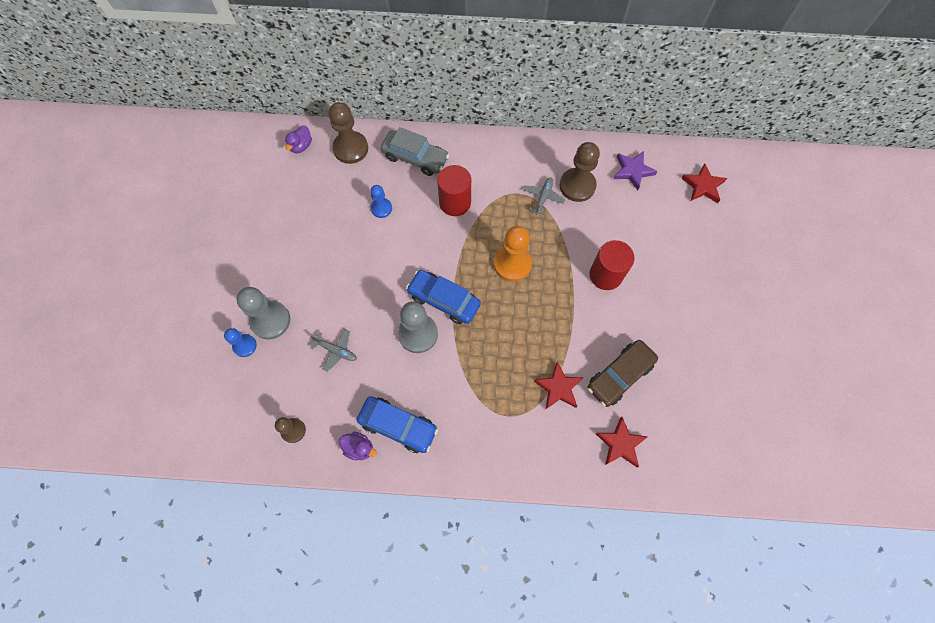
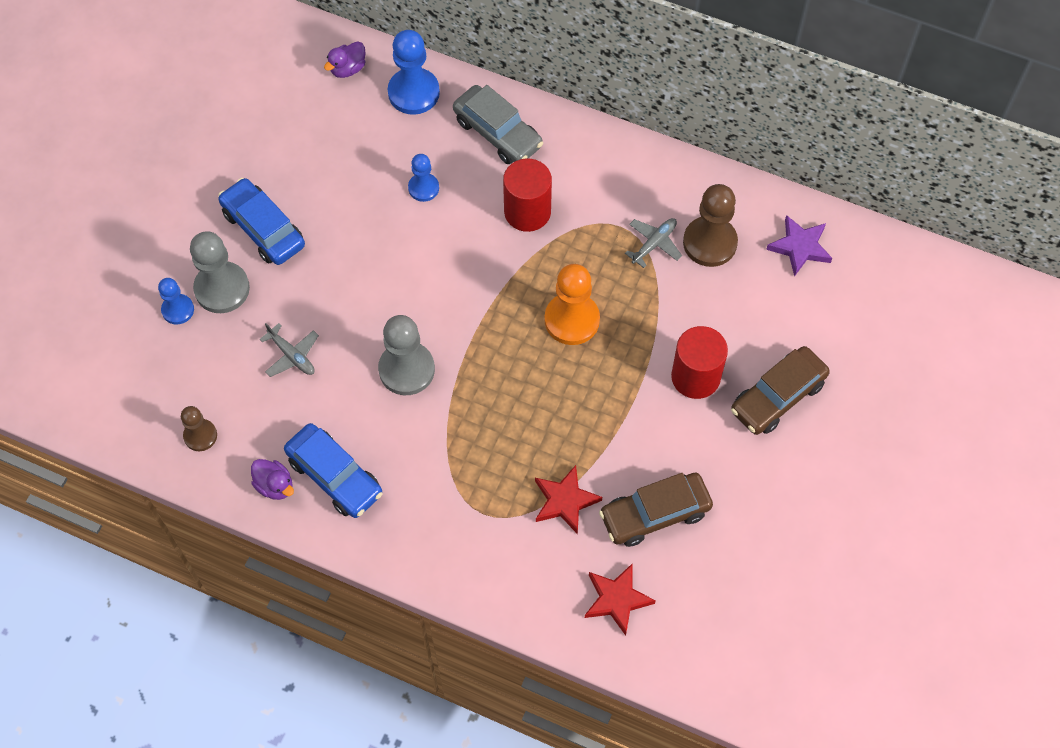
camera: 20 degrees right, 5 degrees down
(350, 148) = (413, 93): brown pawn -> blue pawn
(444, 300) = (458, 337): blue car -> blue car (263, 228)
(661, 270) = (777, 396): none -> brown car
(703, 186) = (893, 300): red star -> none

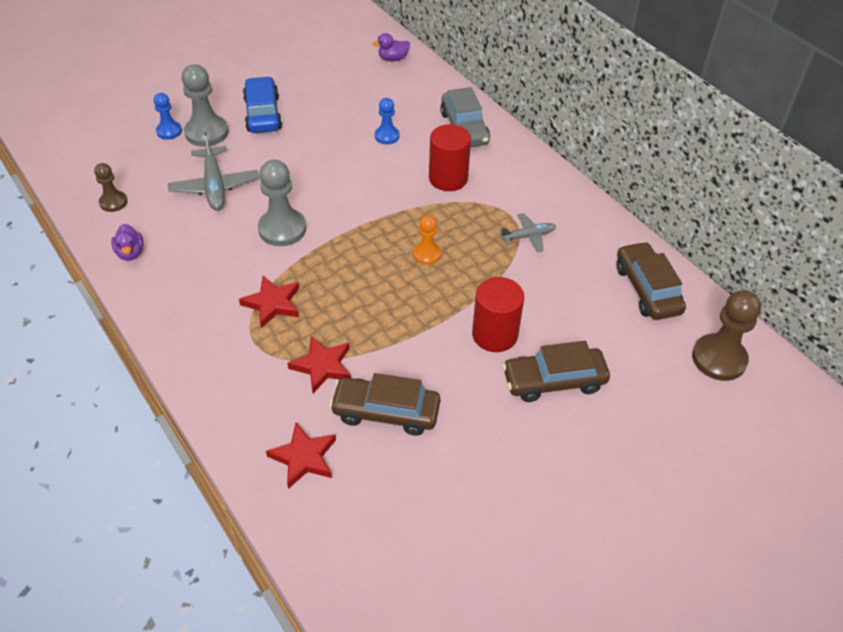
camera: 30 degrees right, 15 degrees down
(292, 355) = (215, 186): grey plane -> grey plane, size x1.68
(334, 476) = (174, 267): blue car -> none
(413, 93) = (425, 86): blue pawn -> none
(466, 461) = (272, 303): none -> red star
(572, 320) = (427, 254): orange pawn -> orange pawn, size x0.58
(710, 243) = (573, 254): brown pawn -> brown pawn (719, 359)
(800, 247) = (647, 289): purple star -> brown car

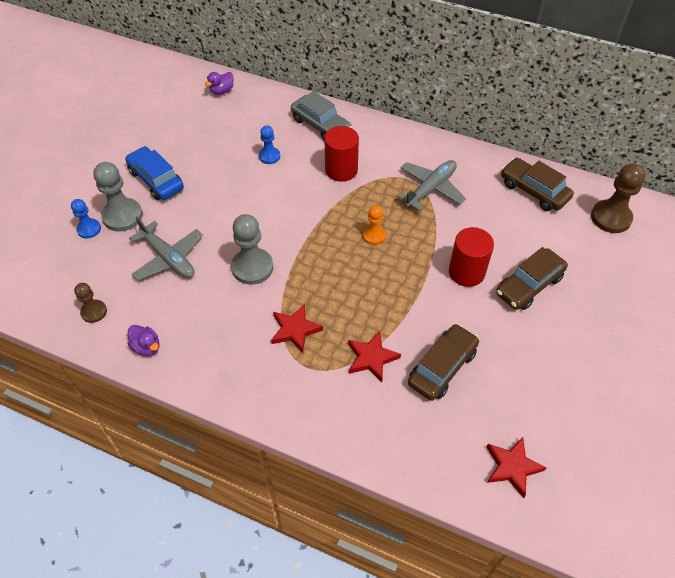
camera: 30 degrees left, 5 degrees up
(304, 457) = (415, 432): red star -> red star (512, 467)
(386, 412) = (442, 367): brown car -> brown car turned 150 degrees clockwise
(528, 236) = (431, 189): grey plane -> grey plane, size x1.68

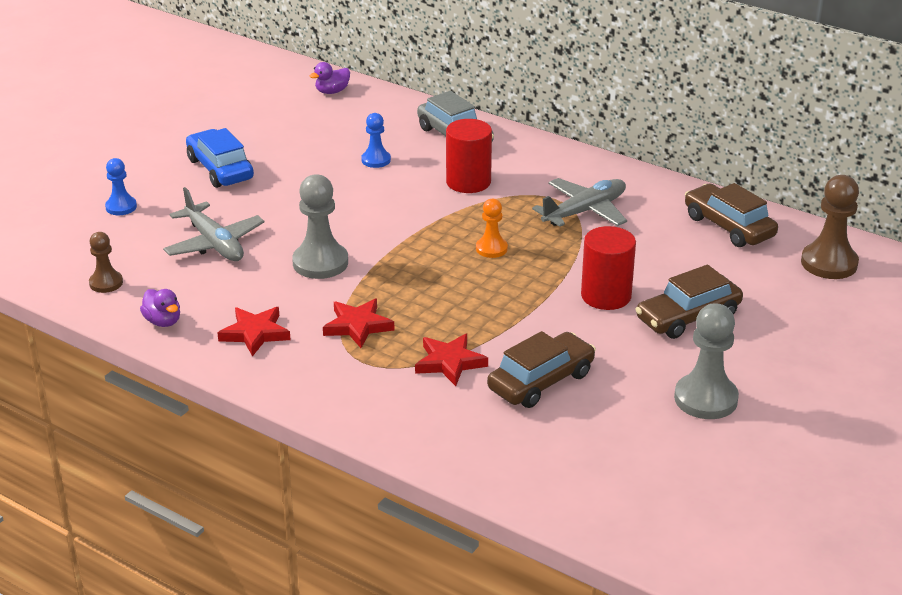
camera: 10 degrees right, 20 degrees down
(122, 216) = (167, 199): grey pawn -> grey pawn (705, 399)
(512, 467) = (602, 483): red star -> red star (255, 333)

